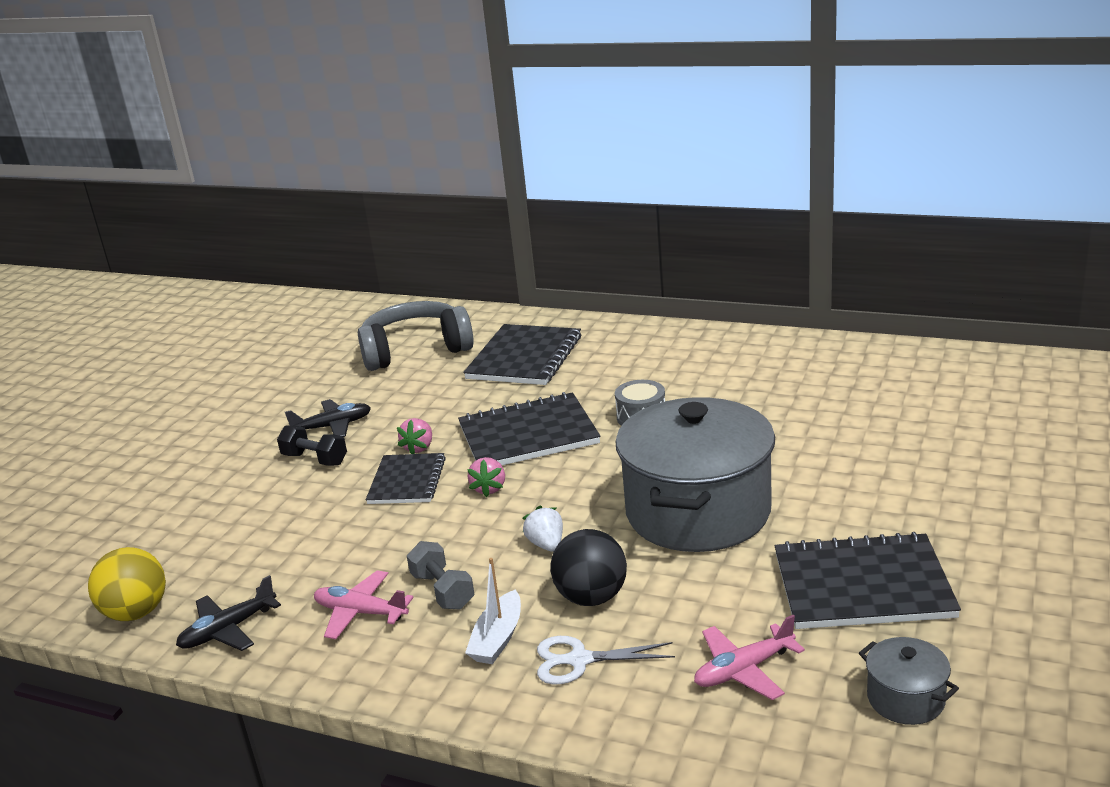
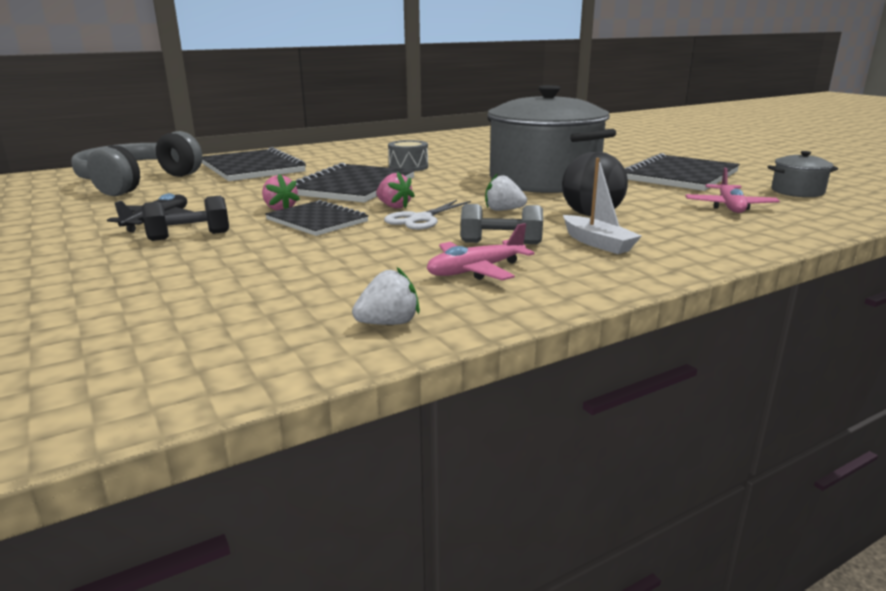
camera: 55 degrees left, 5 degrees down
(136, 612) = (241, 362): yellow ball -> none
(228, 630) = (388, 323): black plane -> white strawberry
(578, 660) = (662, 232): white scissors -> white scissors (420, 219)

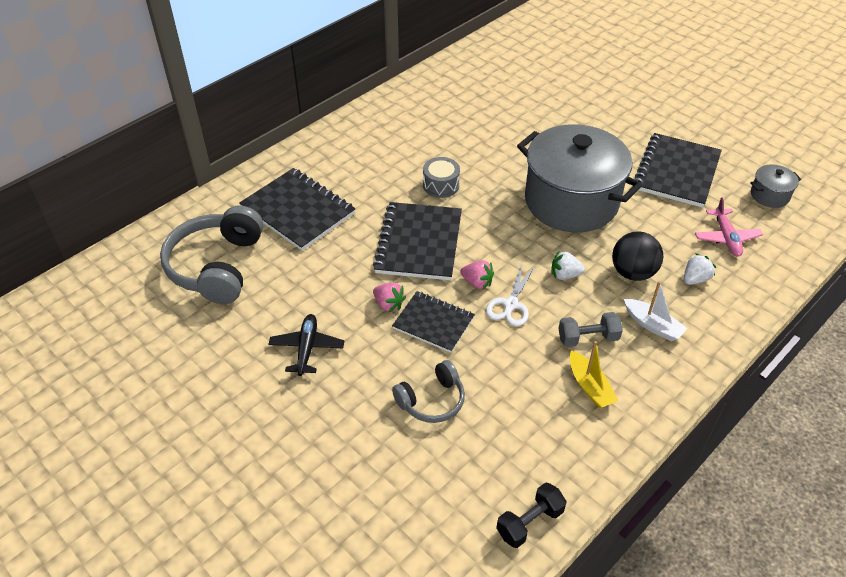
camera: 15 degrees left, 25 degrees up
(189, 236) = (354, 371): black dumbbell -> black dumbbell (530, 522)
(254, 259) = (432, 400): none -> grey headphones
(388, 323) = (570, 469): white strawberry -> white strawberry (695, 279)
(476, 271) = (589, 386): pink plane -> yellow boat

